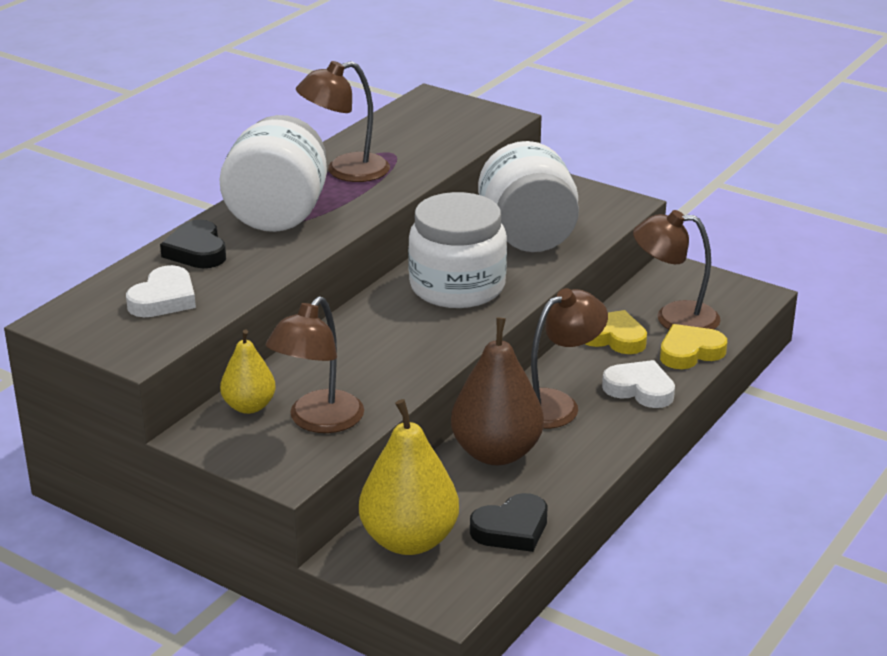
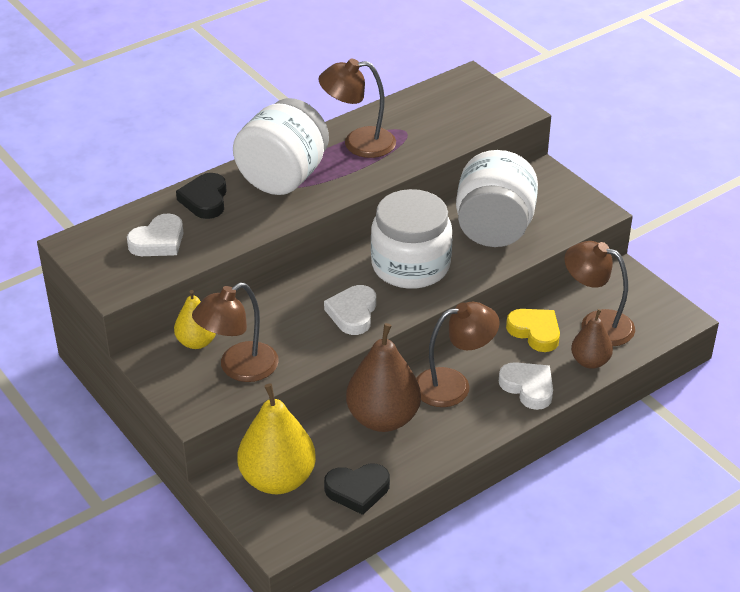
camera: 20 degrees right, 10 degrees up
(420, 342) = (353, 313): none -> white heart
(690, 352) = (590, 361): yellow heart -> brown pear

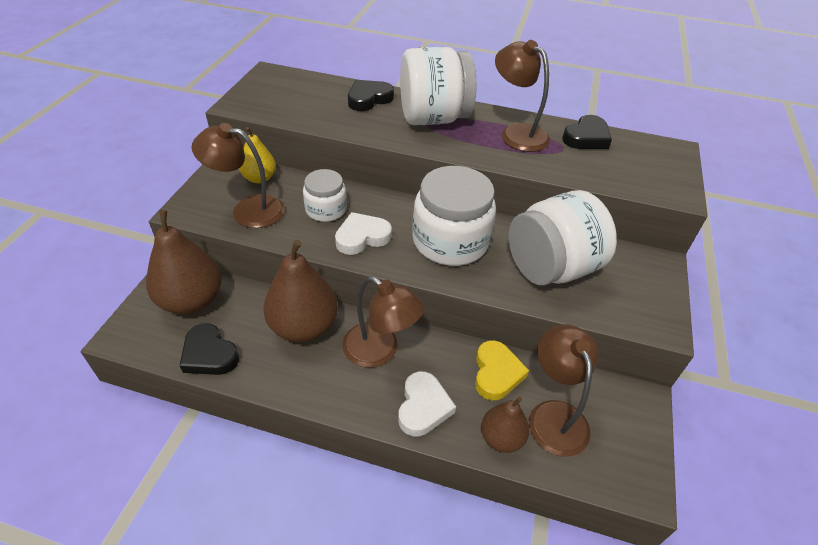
camera: 50 degrees right, 5 degrees up
(158, 241) = (304, 100): white heart -> none
(278, 479) = (192, 301): yellow pear -> brown pear
(292, 318) = (326, 209): none -> white jar
(405, 111) = (586, 137): none -> black heart

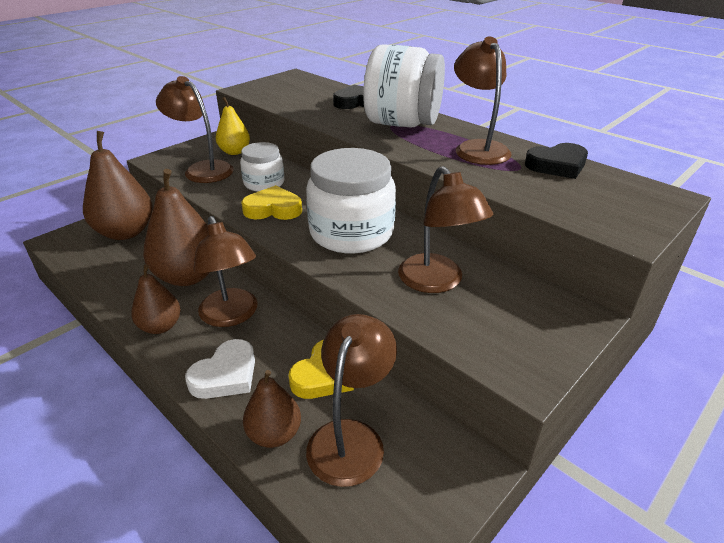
camera: 30 degrees right, 10 degrees down
(209, 354) = (99, 271): black heart -> none
(327, 387) = (160, 326): none -> brown pear
(362, 237) = (273, 209): white heart -> yellow heart
(551, 268) = (437, 282): white jar -> brown lamp

